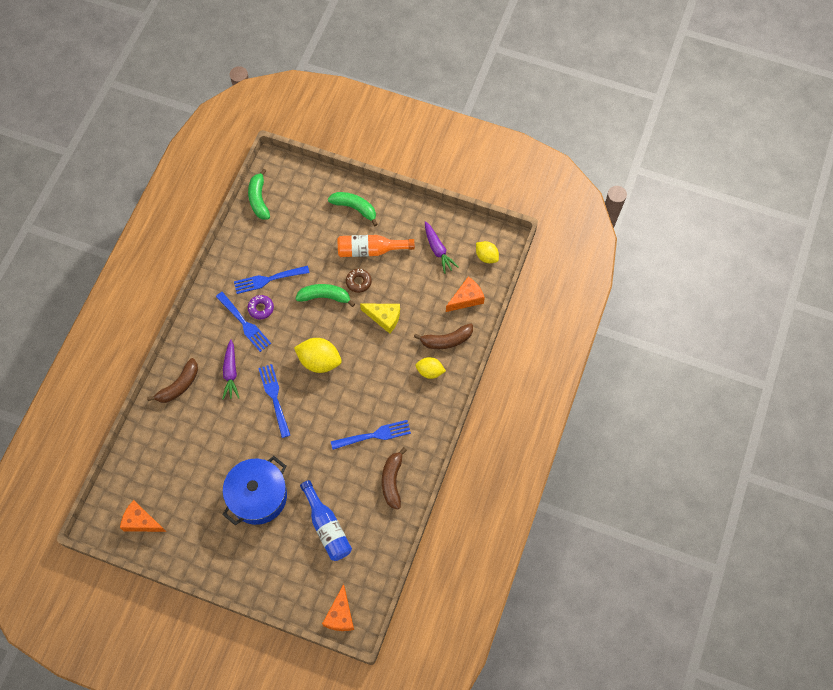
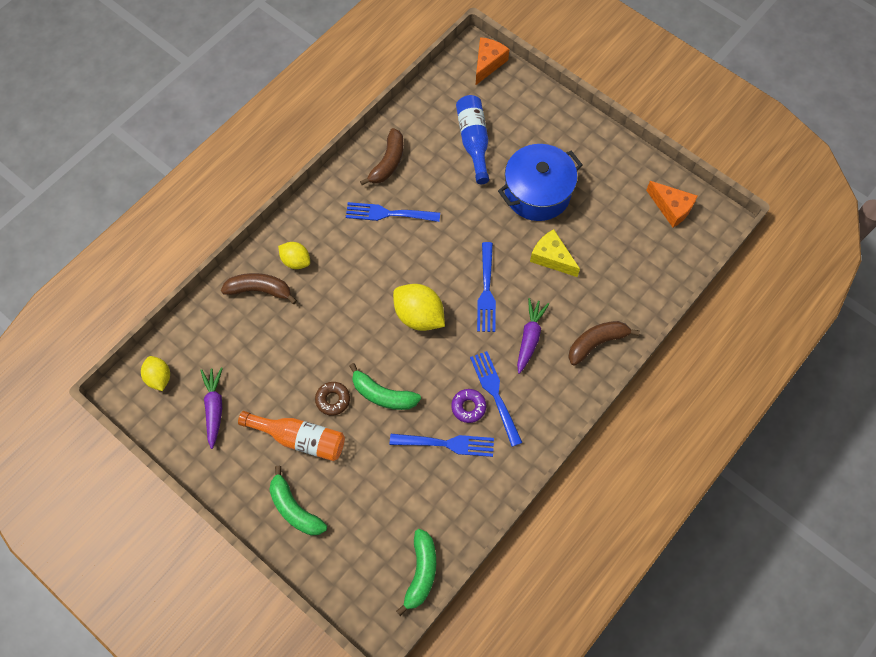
camera: 160 degrees left, 0 degrees up
(384, 318) = (320, 342): yellow cheese -> yellow cheese (551, 258)
(466, 298) = (211, 332): orange cheese -> none

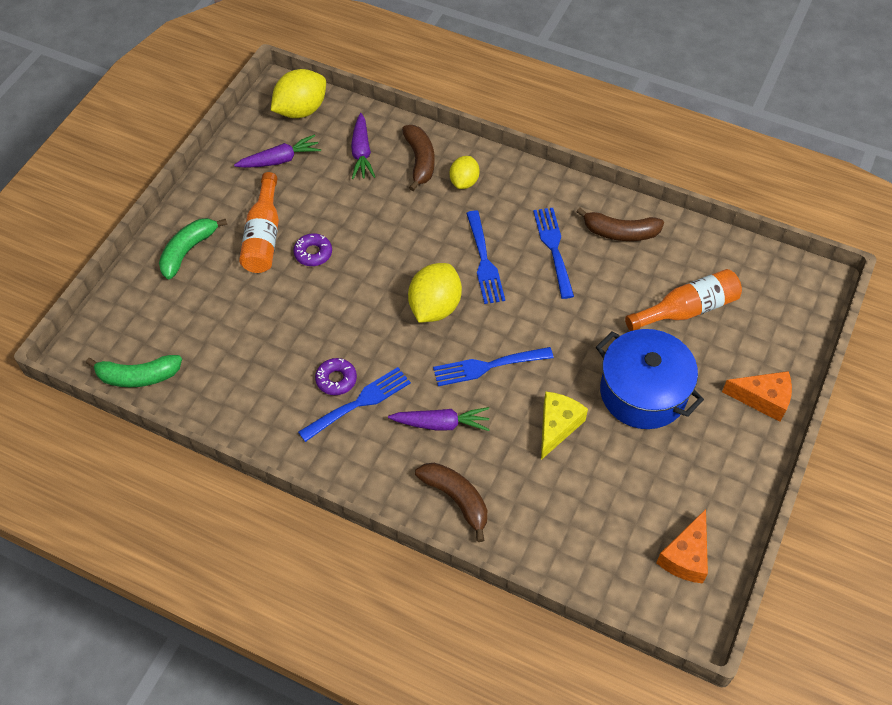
camera: 75 degrees right, 10 degrees down
(159, 377) = (301, 110): yellow lemon -> yellow lemon, size x1.62
(232, 336) = (361, 152): none -> purple carrot
(333, 400) = (313, 253): brown donut -> purple donut
(383, 394) = (330, 295): green banana -> none
(447, 444) = (287, 368): blue fork -> blue fork (484, 261)
(473, 141) = (687, 309): blue bottle -> orange bottle
(488, 63) = (808, 300): orange cheese -> orange cheese (763, 399)

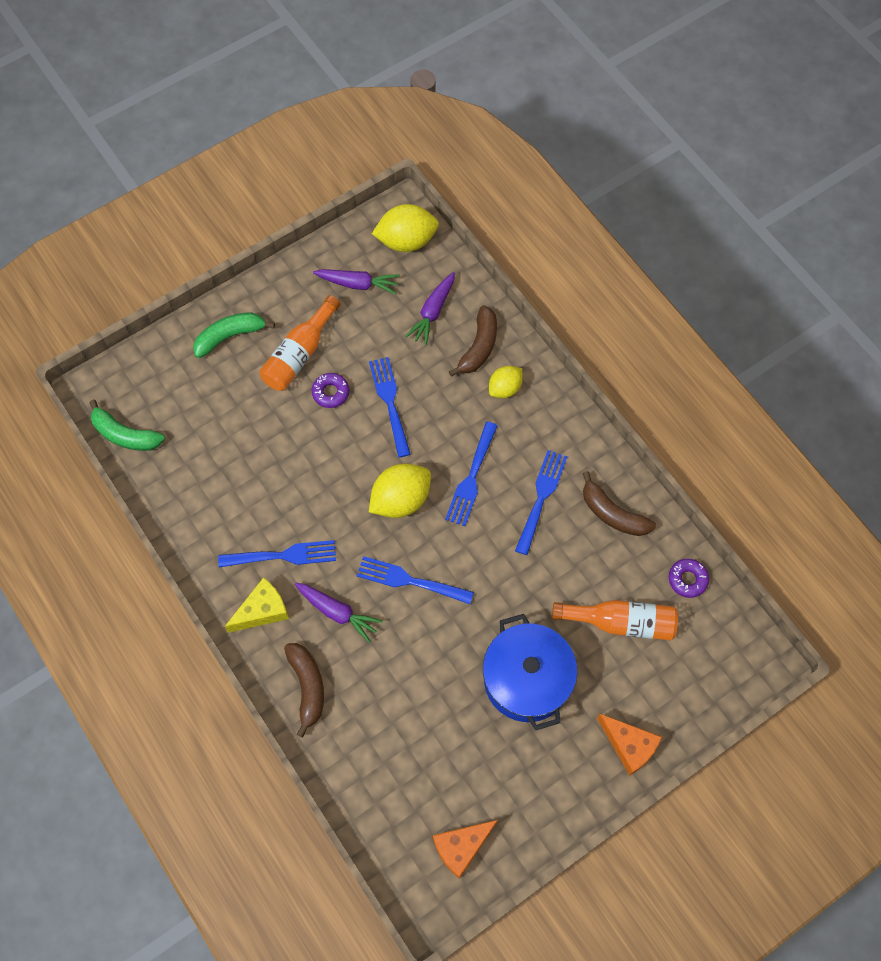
camera: 30 degrees right, 10 degrees up
(336, 379) = (278, 524): purple donut -> purple donut (687, 579)
(371, 236) = (389, 402): none -> blue fork
(557, 426) = (432, 669): yellow cheese -> yellow cheese (262, 610)

